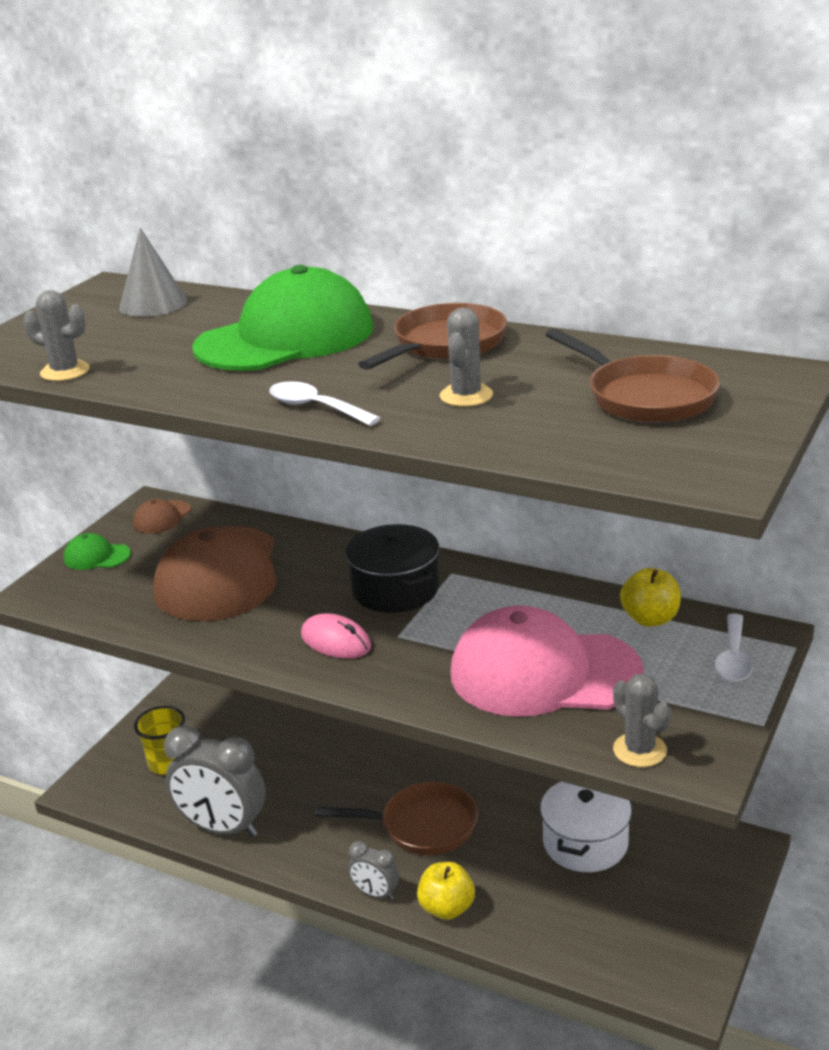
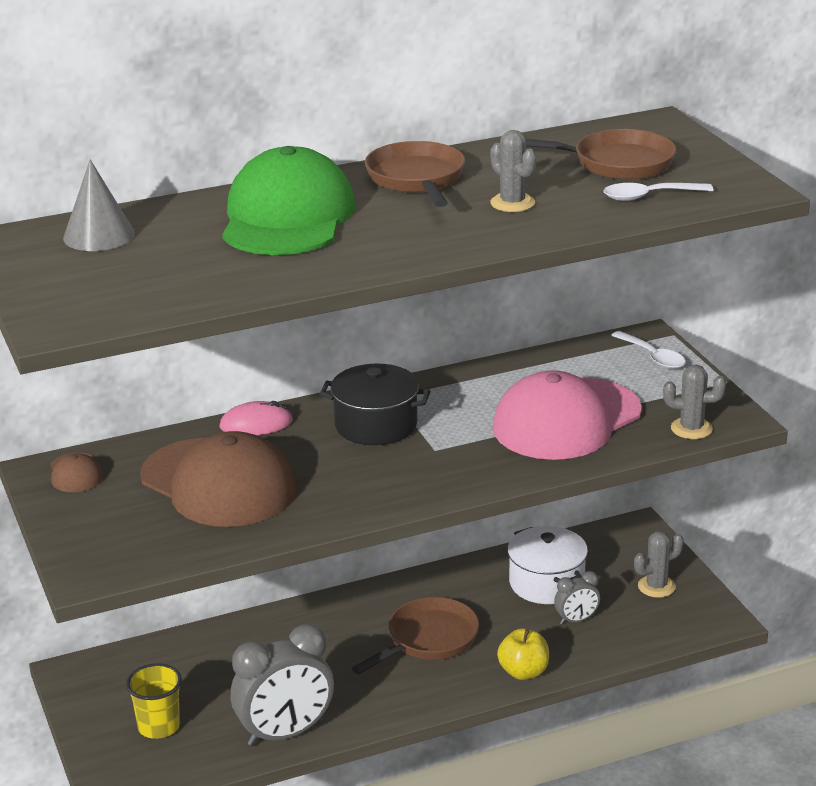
camera: 50 degrees left, 0 degrees up
(65, 371) = (173, 304): grey cactus -> grey cactus (656, 586)
(97, 556) = (81, 525): green cap -> none
(315, 407) = (435, 247): white spoon -> white spoon (649, 196)
(335, 641) = (400, 474): pink mouse -> pink mouse (256, 424)
(375, 893) = (465, 695): grey clock -> grey clock (576, 620)
(650, 619) = (570, 360): yellow apple -> none

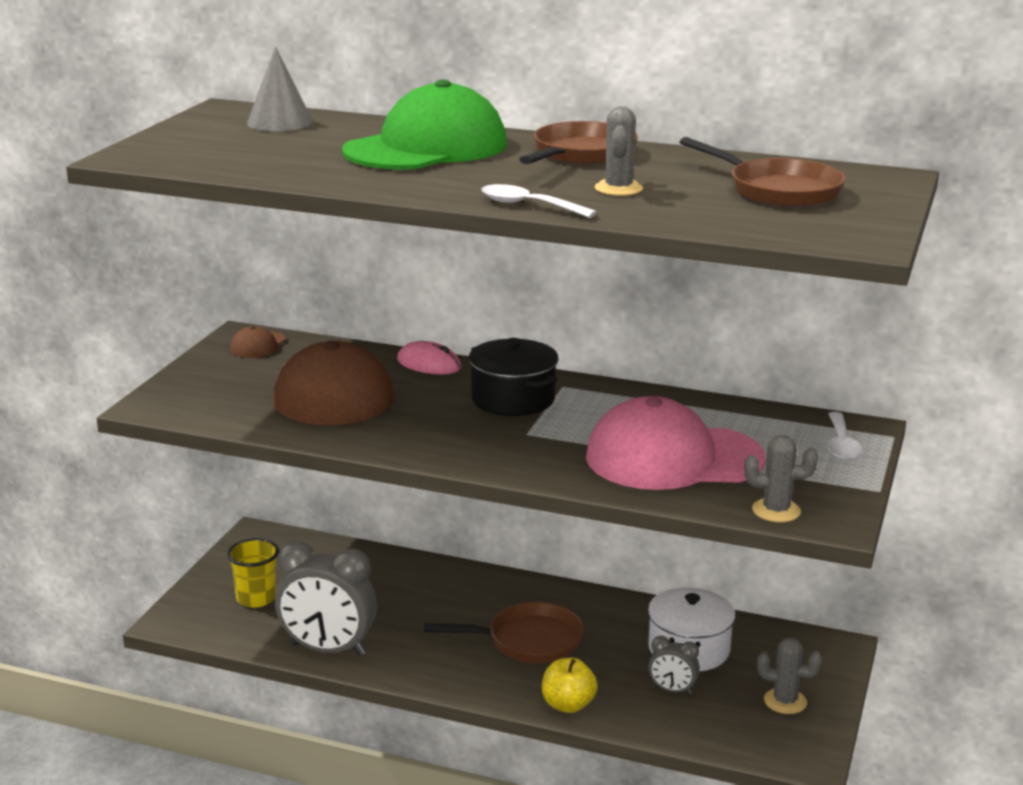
camera: 40 degrees right, 5 degrees down
(649, 196) = (750, 218): white spoon -> white spoon (528, 206)
(691, 428) = (776, 511): grey cactus -> grey cactus turned 45 degrees counterclockwise

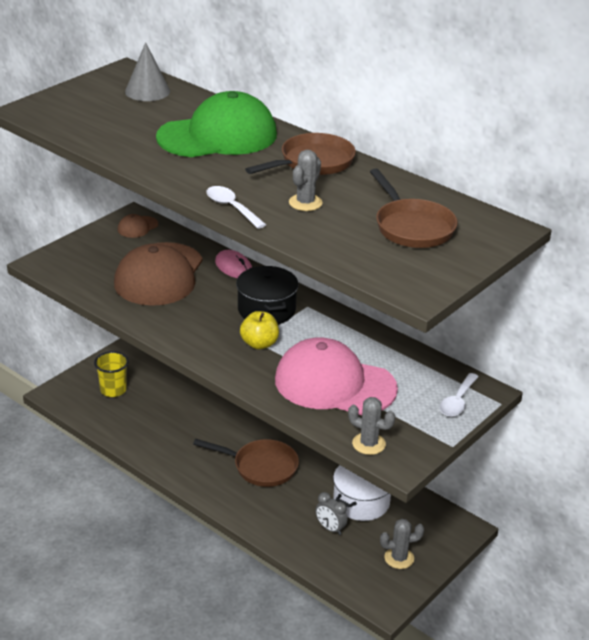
camera: 20 degrees right, 10 degrees up
(328, 649) = (134, 439): grey clock -> none
(568, 705) = (256, 520): yellow apple -> yellow apple (259, 344)
(785, 701) = (399, 558): grey cactus -> grey cactus turned 45 degrees counterclockwise

